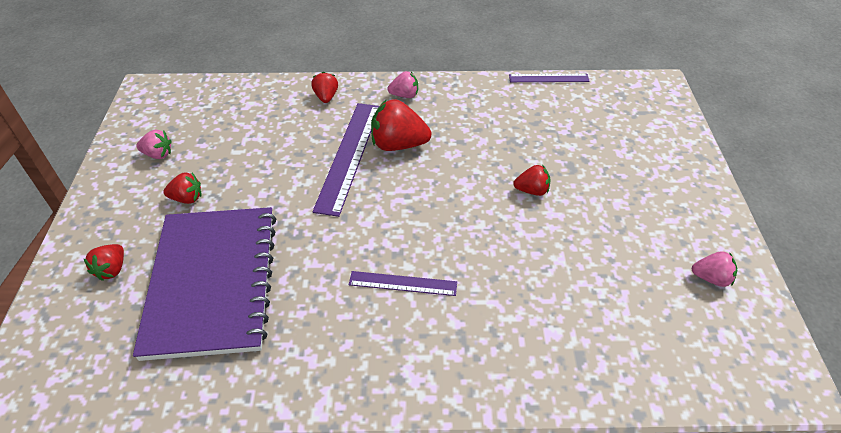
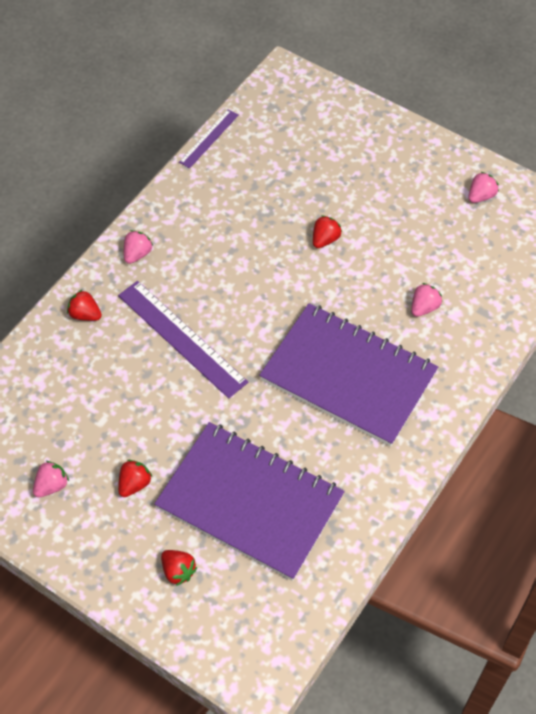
camera: 55 degrees left, 10 degrees up
(398, 145) = (199, 296): red strawberry -> none
(403, 283) = (348, 376): purple ruler -> purple notebook
(534, 302) = (424, 307): none -> pink strawberry

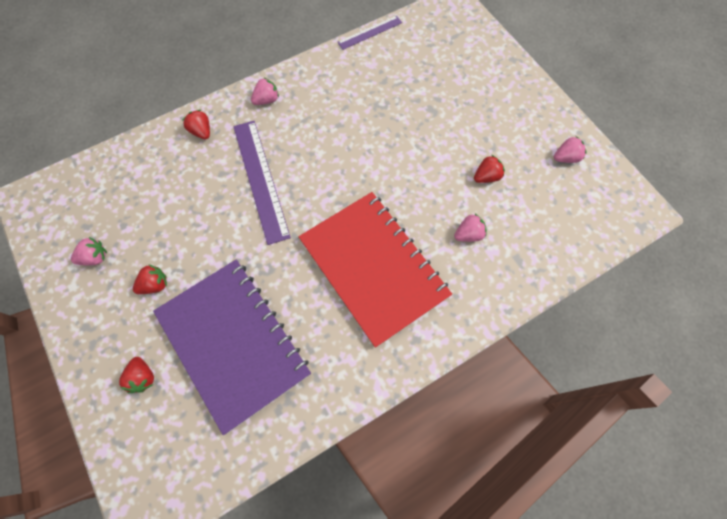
camera: 25 degrees right, 10 degrees up
(325, 239) = (416, 144): red strawberry -> red strawberry (486, 177)
(348, 376) = (373, 268): purple notebook -> red notebook

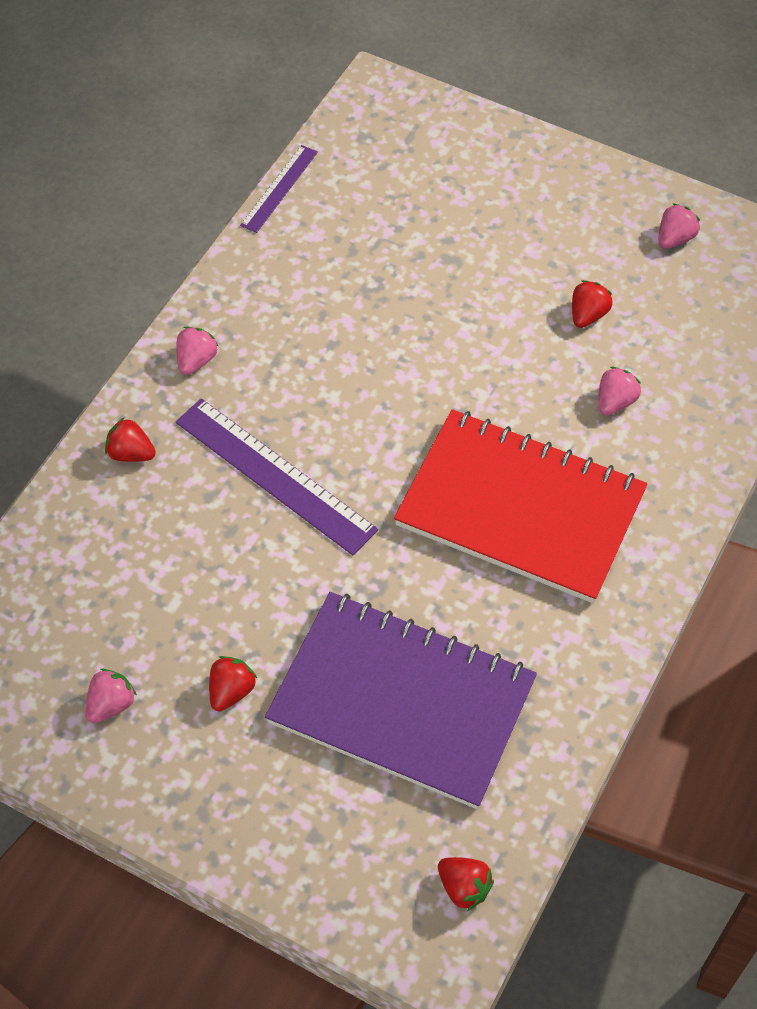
camera: 30 degrees left, 10 degrees down
(143, 377) = (310, 811): red strawberry -> red strawberry (464, 887)

